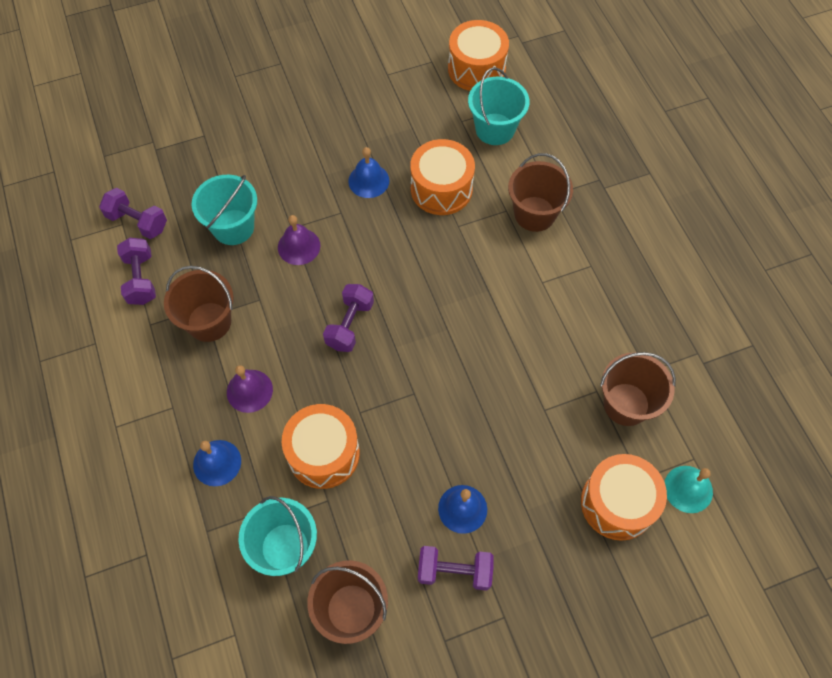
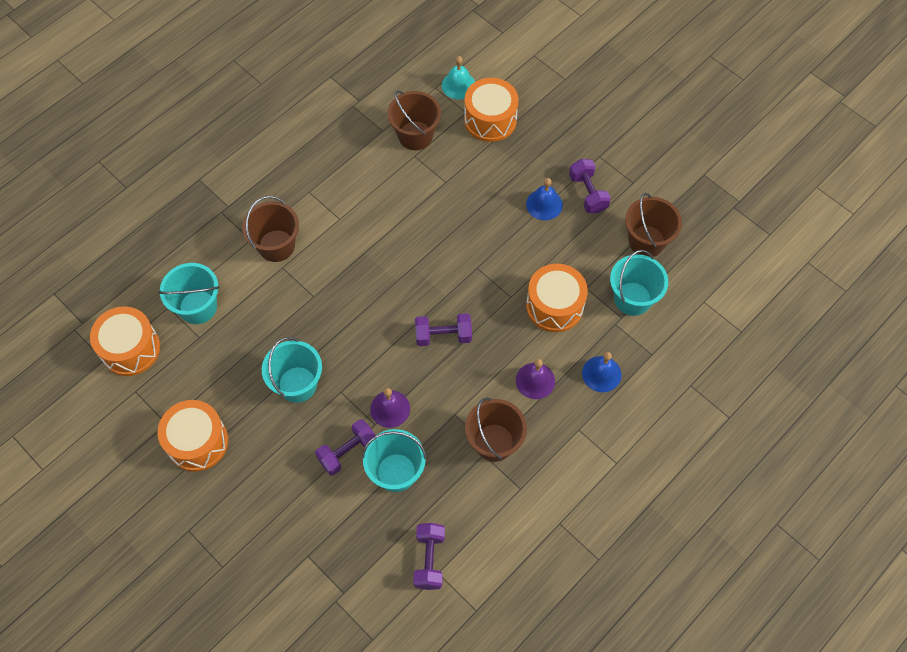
camera: 115 degrees left, 0 degrees up
(141, 279) = (483, 521): purple dumbbell -> purple dumbbell (347, 452)
(368, 180) = (297, 384): blue bell -> turquoise bucket
(441, 189) = (281, 323): orange drum -> orange drum (197, 442)

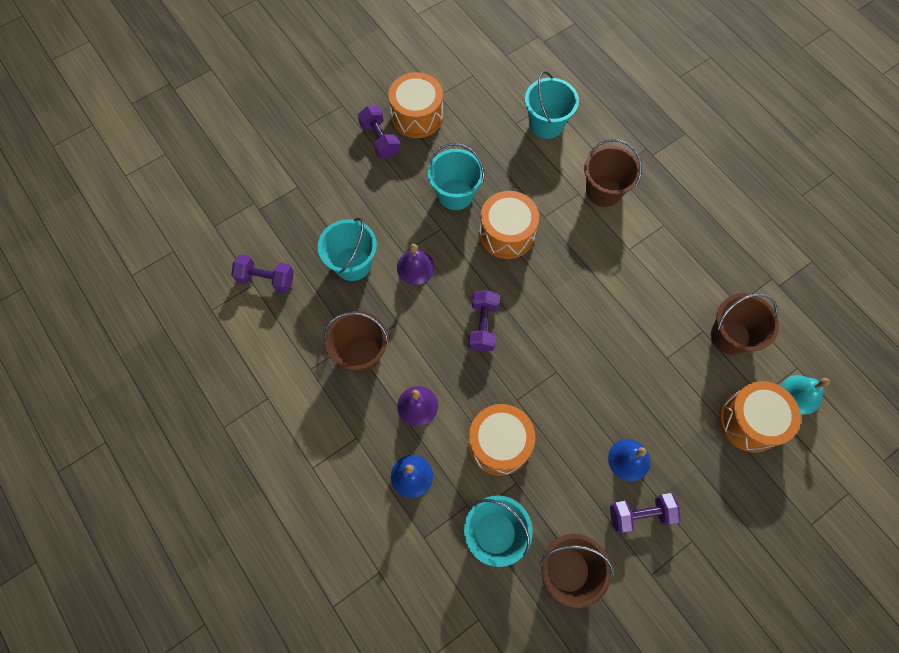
camera: 100 degrees right, 5 degrees up
(130, 349) = (513, 73): orange drum -> orange drum (506, 233)
(347, 452) = (381, 227): purple dumbbell -> purple dumbbell (380, 140)

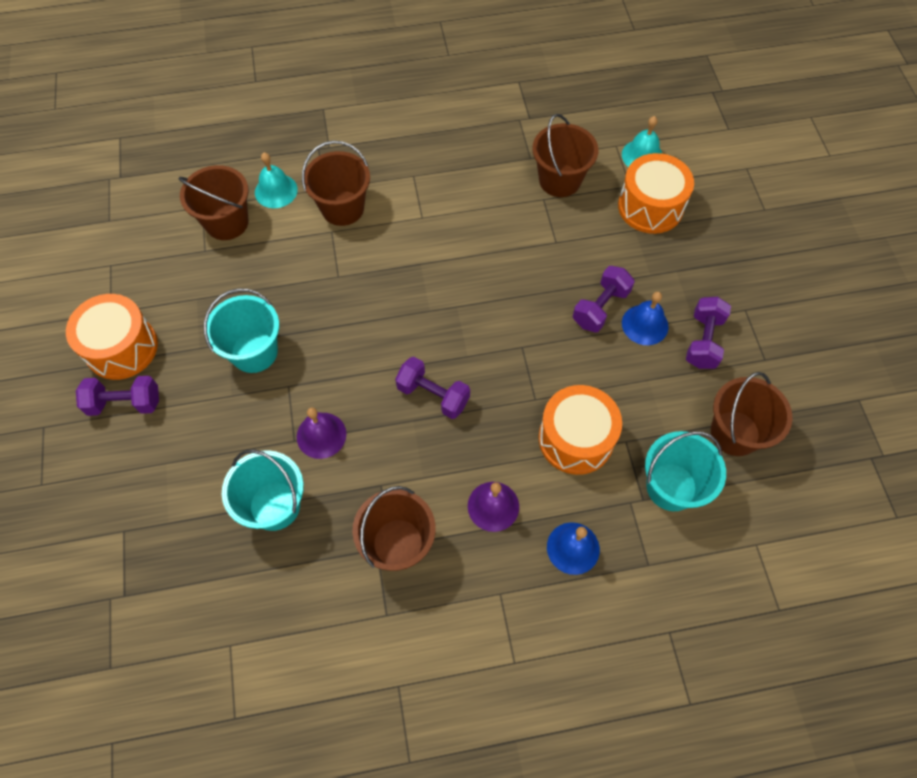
camera: 65 degrees left, 5 degrees down
(266, 279) = (233, 624): purple dumbbell -> purple dumbbell (600, 307)
(506, 233) = (336, 321): orange drum -> none
(546, 124) = (227, 222): turquoise bucket -> brown bucket
(591, 140) = (276, 191): none -> turquoise bell

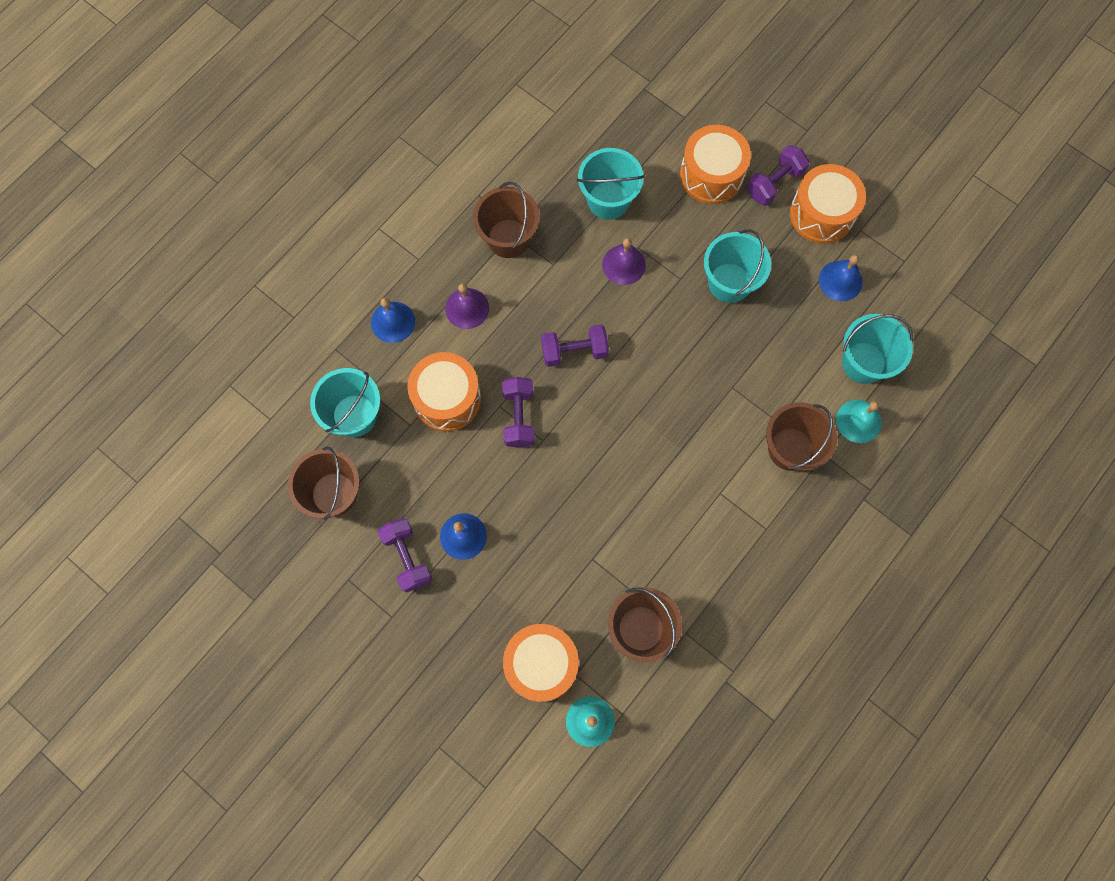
camera: 140 degrees right, 10 degrees up
(164, 454) = (711, 175): none -> orange drum
(172, 287) = (840, 281): none -> blue bell
(227, 222) = (863, 362): brown bucket -> turquoise bucket
(600, 307) = (509, 523): purple dumbbell -> purple dumbbell (519, 417)

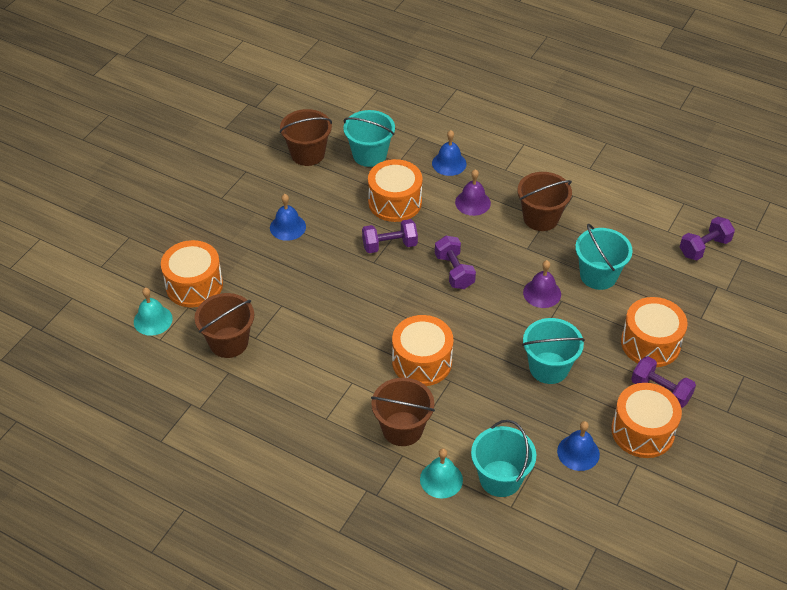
camera: 80 degrees right, 25 degrees down
(407, 557) = (266, 199): purple dumbbell -> purple dumbbell (704, 247)
(702, 412) = (422, 362): none -> orange drum

